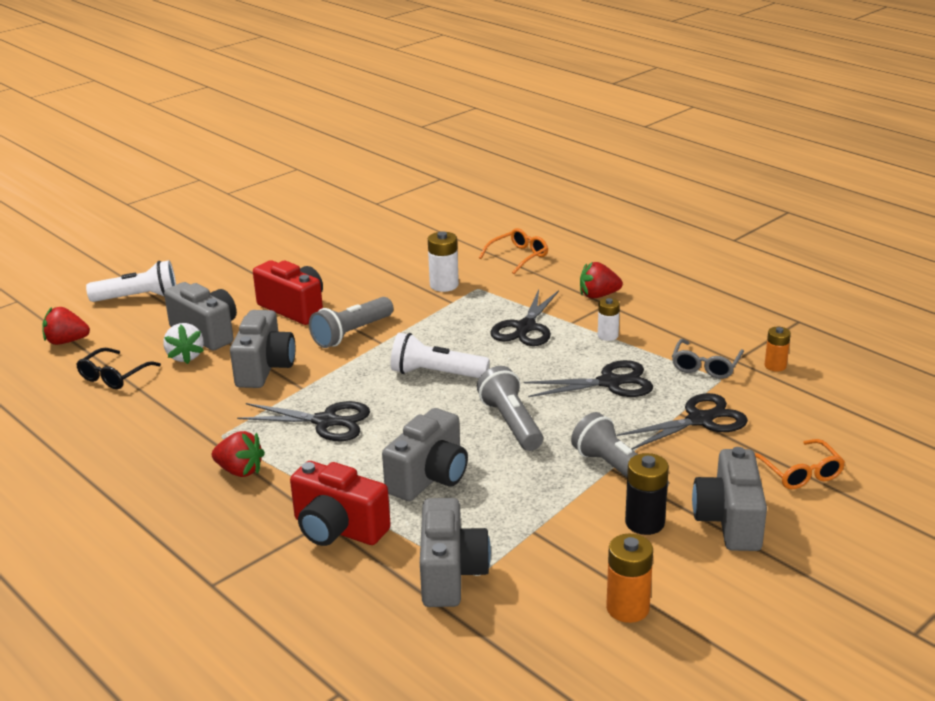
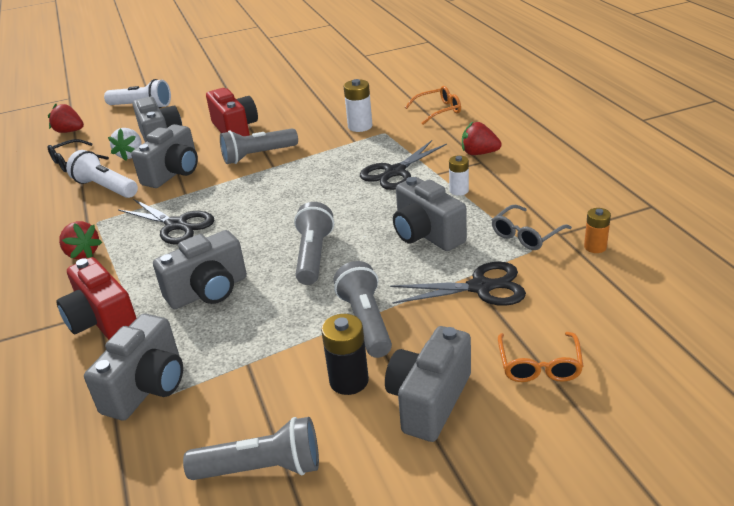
camera: 25 degrees right, 5 degrees up
(436, 374) = (291, 200): white flashlight -> white flashlight (105, 187)
(609, 383) = (426, 234): black scissors -> grey camera
(627, 608) = (262, 468): orange battery -> grey flashlight

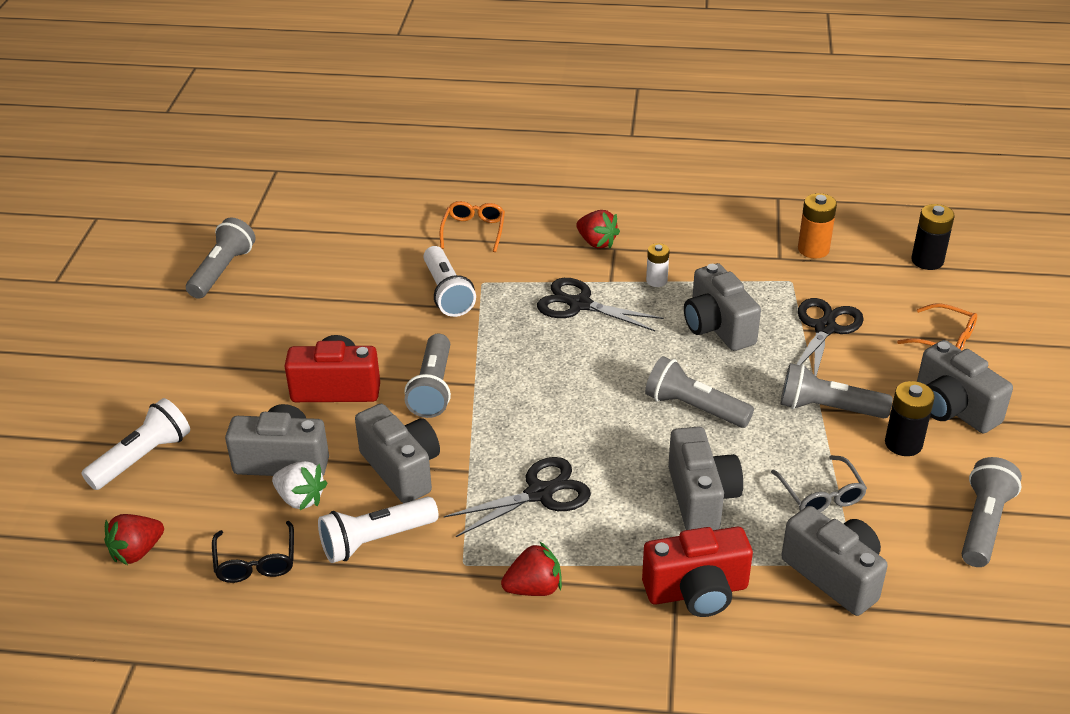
camera: 65 degrees left, 5 degrees up
(316, 65) = (222, 271): none -> grey flashlight
(360, 126) = (447, 293): white battery -> white flashlight
(395, 172) = (580, 305): black scissors -> black scissors turned 135 degrees clockwise
(426, 234) = (717, 327): grey camera -> grey camera turned 75 degrees clockwise
(479, 153) = (596, 242): red strawberry -> red strawberry turned 90 degrees counterclockwise
(526, 235) = (766, 274): grey glasses -> grey glasses (820, 494)
(595, 247) = (813, 249): orange battery -> orange battery, size x1.51
(665, 318) = (927, 261): none -> black battery

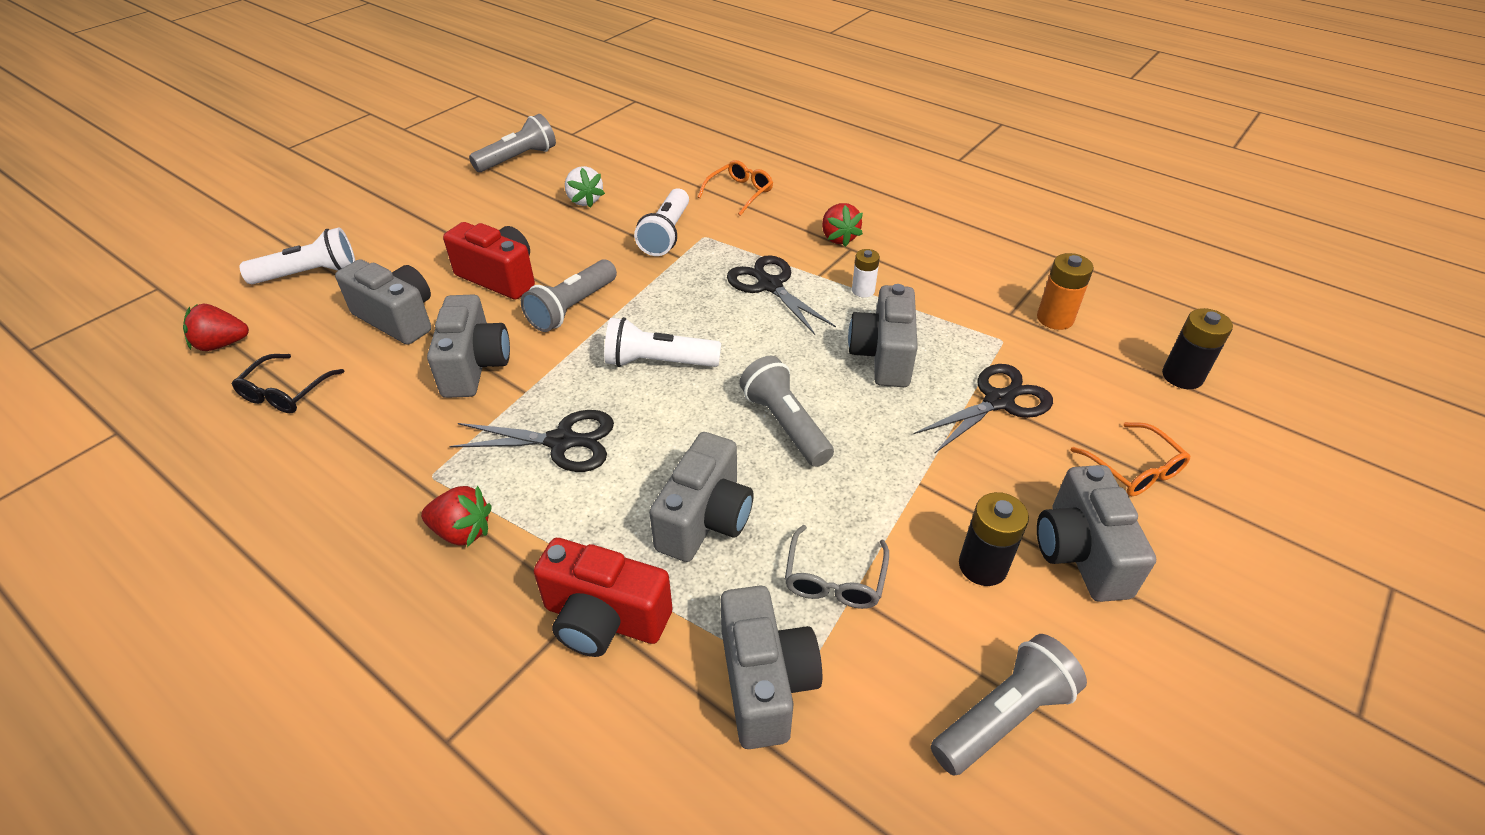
camera: 30 degrees right, 5 degrees up
(300, 499) = (374, 355): white strawberry -> white strawberry (584, 200)
(375, 540) = (388, 418): white flashlight -> white flashlight (658, 362)
(827, 408) = (927, 486): grey flashlight -> none

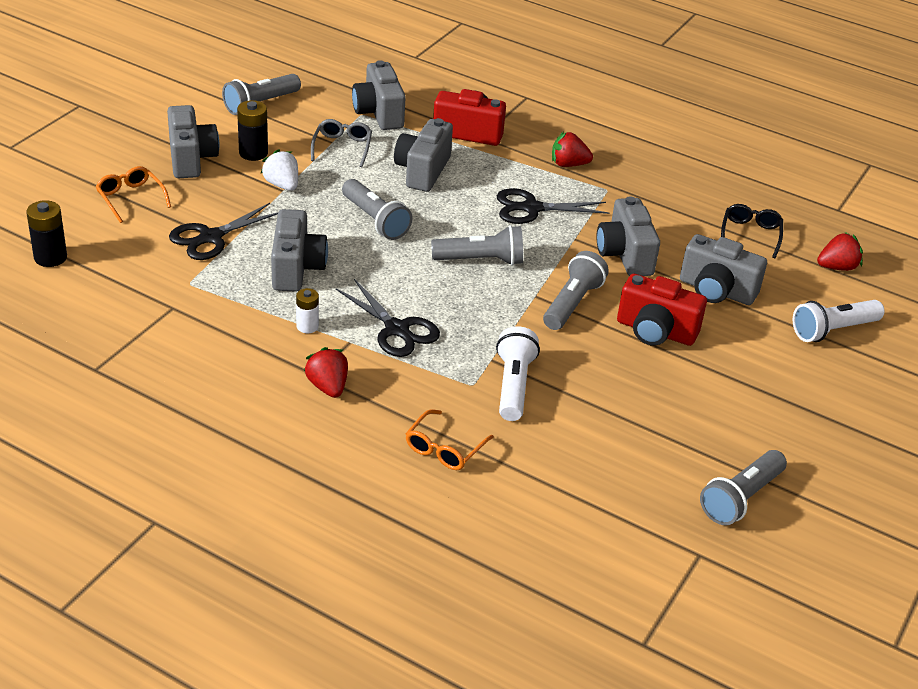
camera: 170 degrees right, 5 degrees down
(584, 200) = (622, 430): white strawberry -> white strawberry (282, 185)
(658, 362) = (481, 260): white flashlight -> grey flashlight
(1055, 318) = (133, 303): orange battery -> none

